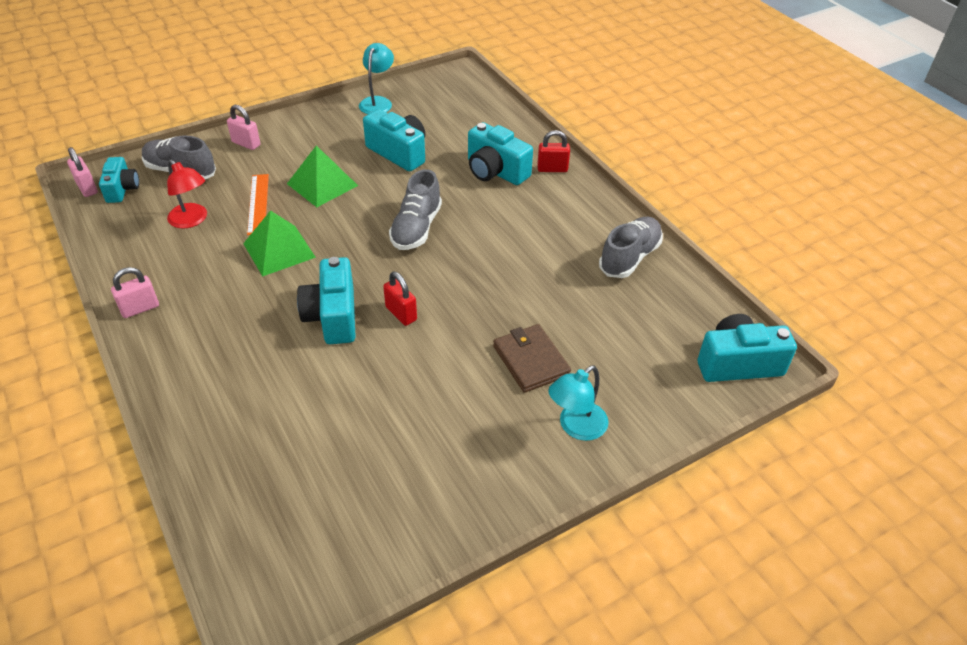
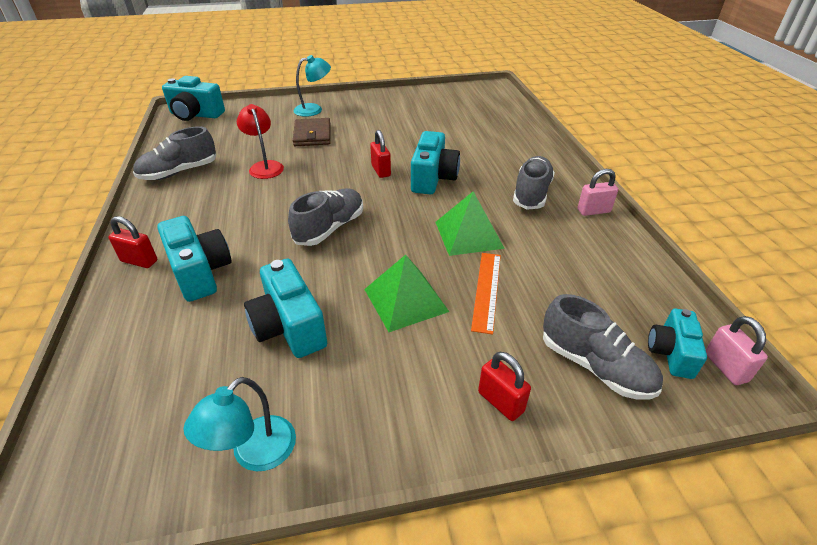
camera: 160 degrees left, 5 degrees down
(192, 220) = (563, 285): red lamp -> red lamp (264, 166)
(209, 318) = (531, 194): none -> grey shoe
(246, 144) = (500, 402): pink padlock -> red padlock

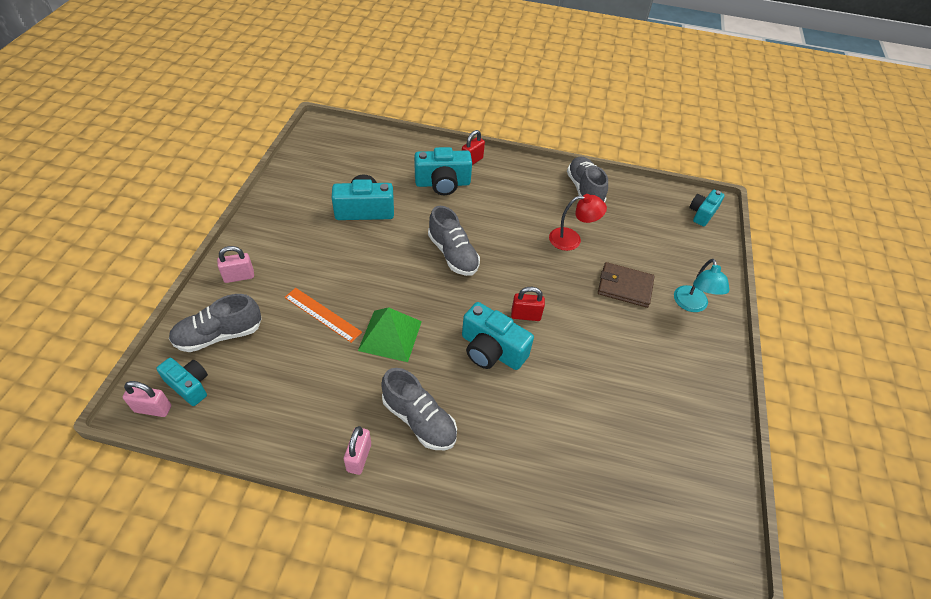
camera: 110 degrees right, 10 degrees up
(195, 115) = (702, 213): turquoise camera -> turquoise camera, size x0.65
(254, 454) = (293, 181): turquoise lamp -> none
(405, 300) = (347, 268): green pyramid -> none
(500, 402) = (239, 276): red padlock -> pink padlock

